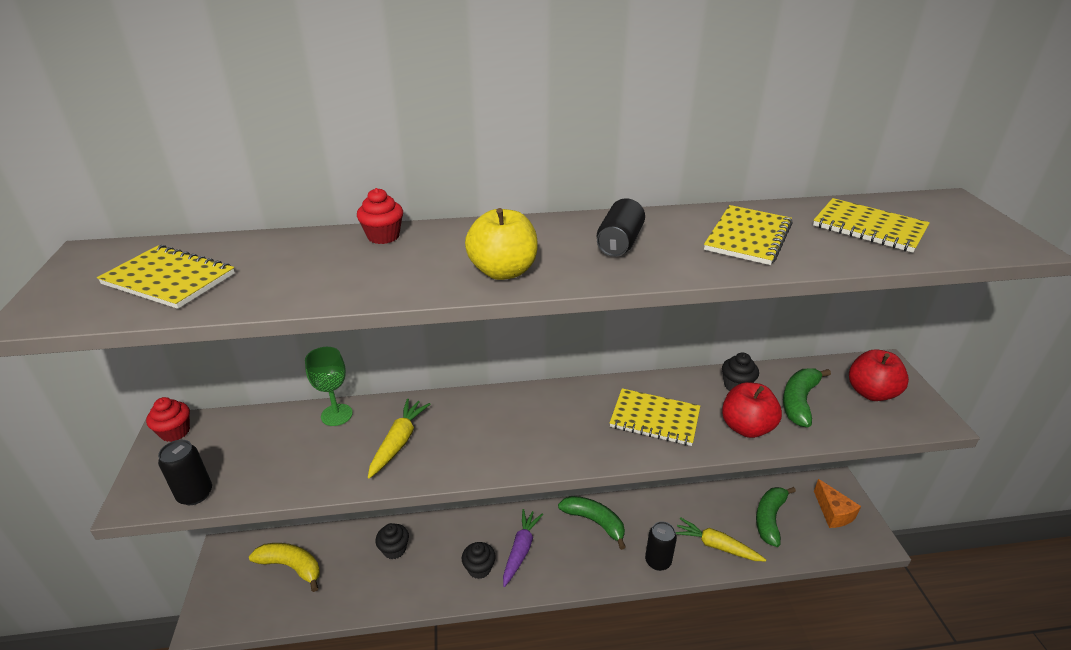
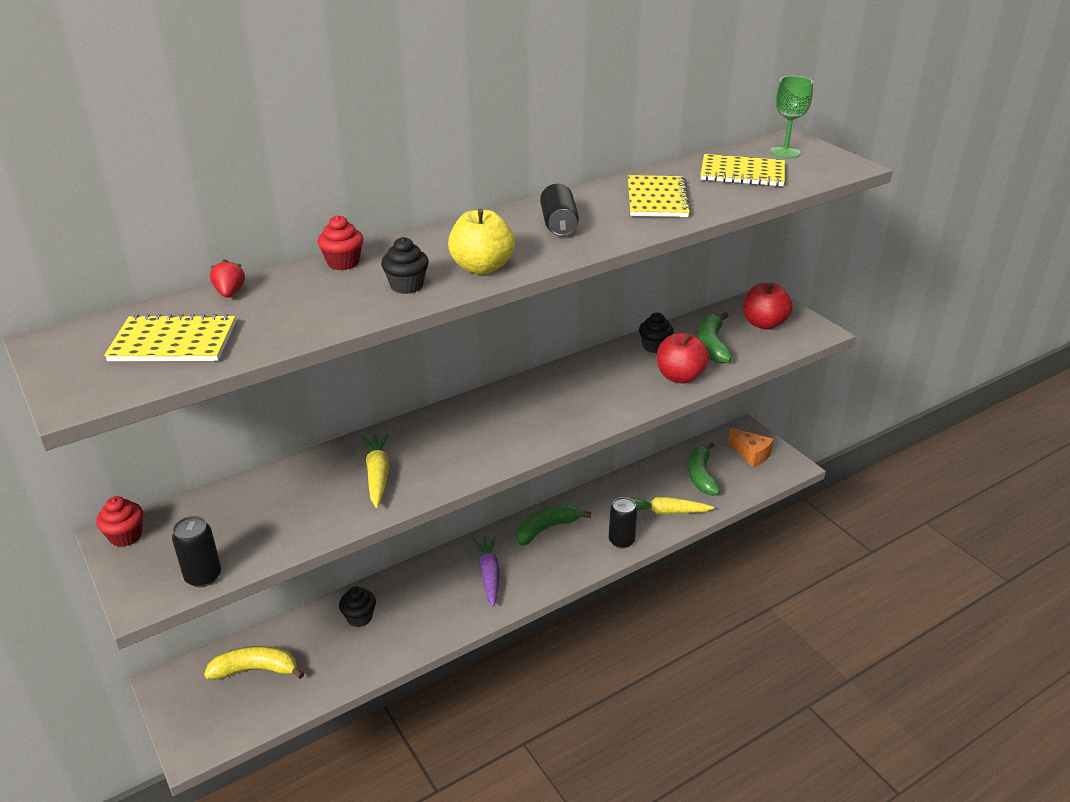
camera: 25 degrees left, 0 degrees up
(263, 243) = (230, 293): none -> red strawberry
(336, 415) = (294, 472): green goblet -> green goblet (785, 152)
(479, 568) = (458, 603): black cupcake -> black cupcake (407, 286)
(594, 522) = (547, 529): green banana -> green banana turned 45 degrees counterclockwise
(654, 419) = (600, 391): yellow notebook -> none

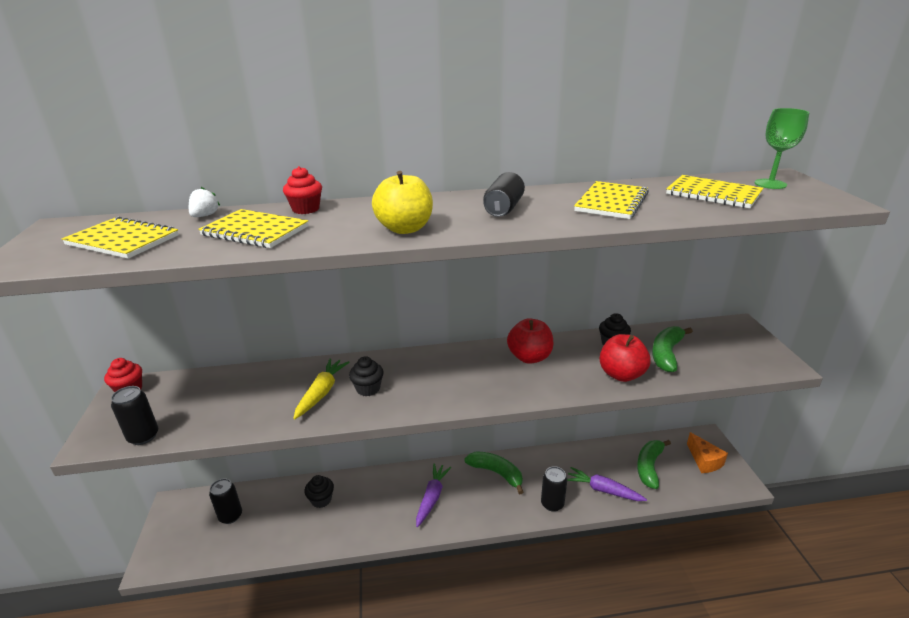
camera: 25 degrees right, 5 degrees down
(230, 293) = (205, 216): red strawberry -> white strawberry
(255, 670) = (230, 516): yellow banana -> black can
(319, 301) = (255, 231): none -> yellow notebook
(407, 286) = (330, 232): black cupcake -> black cupcake (368, 389)
(547, 529) = (496, 473): green banana -> green banana turned 45 degrees clockwise
(666, 512) = (603, 490): yellow carrot -> purple carrot
(764, 324) = (727, 346): red apple -> red apple (529, 357)

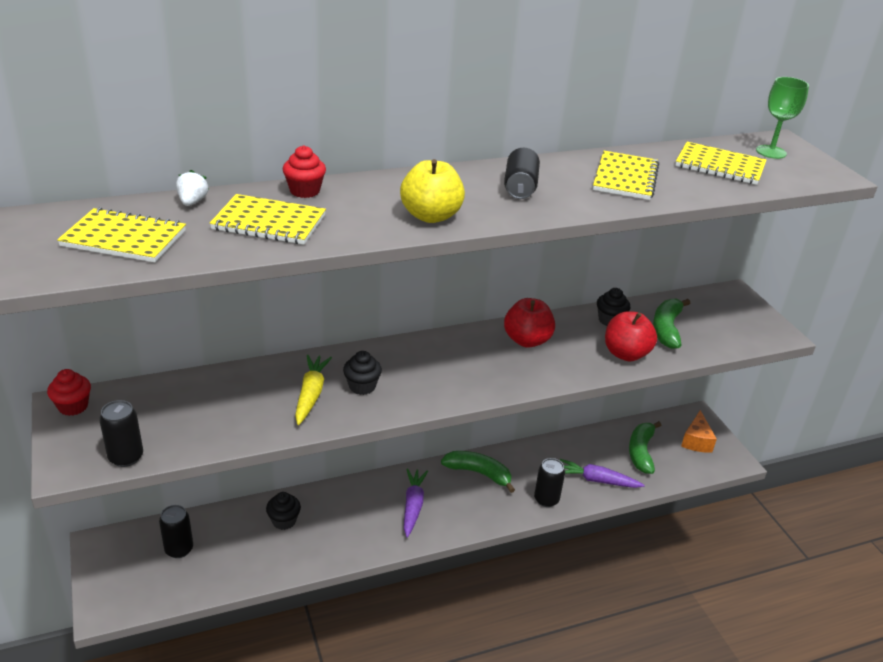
camera: 15 degrees left, 5 degrees up
(704, 461) = (696, 441): orange cheese -> orange cheese turned 45 degrees clockwise

